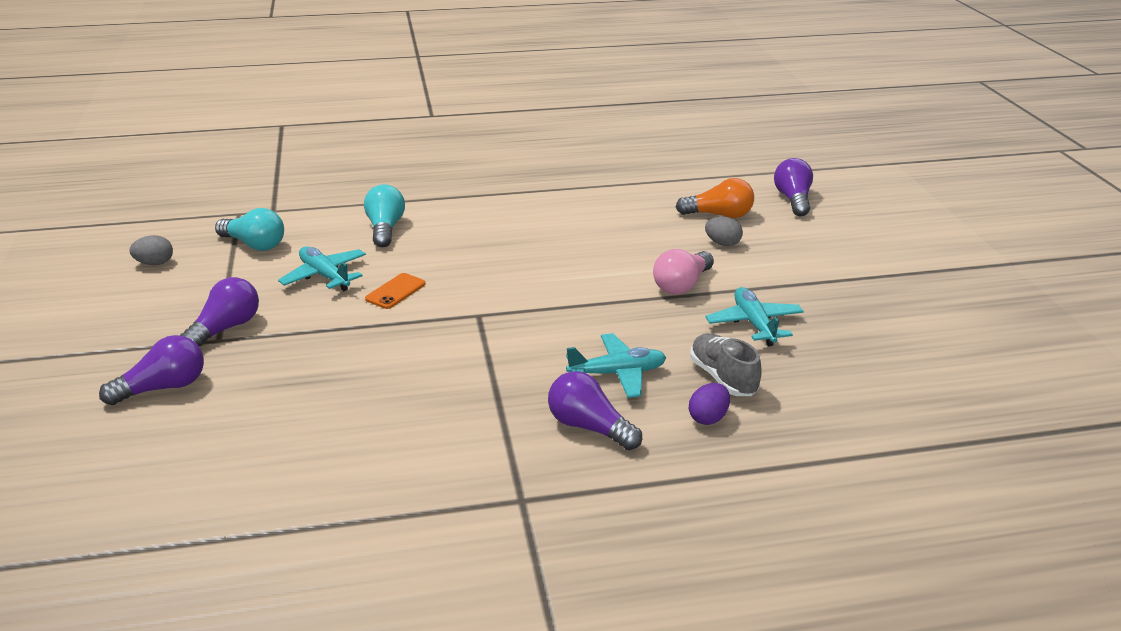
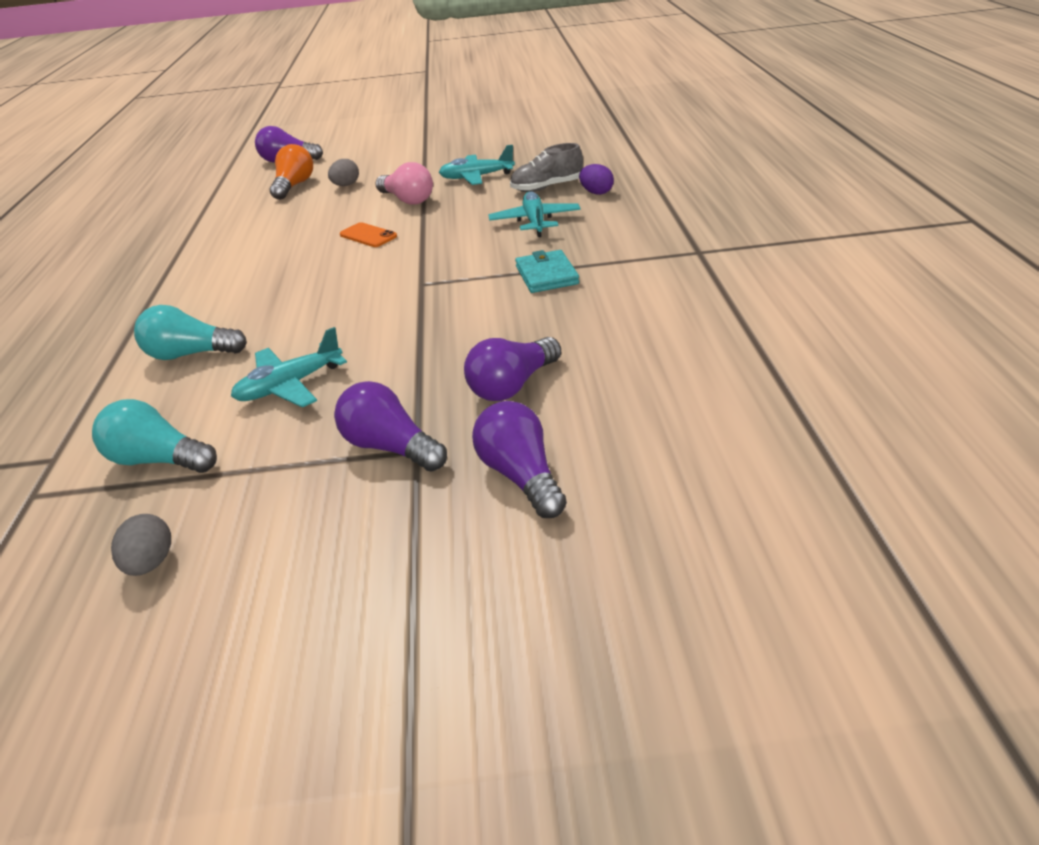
camera: 80 degrees left, 5 degrees up
(254, 245) = (158, 460): turquoise light bulb -> turquoise light bulb turned 105 degrees counterclockwise
(395, 291) = (353, 333): orange phone -> orange phone (368, 235)
(481, 387) = (546, 275): none -> turquoise wallet
(589, 427) = (607, 230): purple light bulb -> purple light bulb (512, 385)

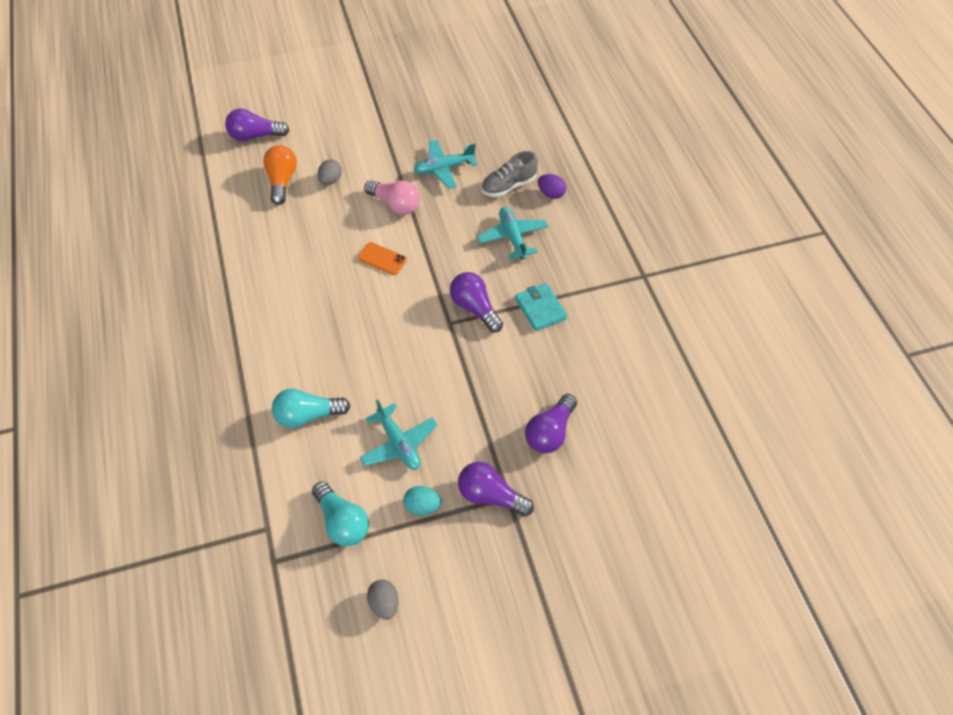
camera: 15 degrees left, 20 degrees up
(158, 460) = (342, 522): turquoise light bulb -> turquoise light bulb turned 135 degrees counterclockwise
(283, 451) = (422, 506): none -> turquoise egg
(290, 385) = (399, 443): turquoise plane -> turquoise plane turned 75 degrees counterclockwise
(520, 476) = (578, 512): purple light bulb -> purple light bulb (475, 308)

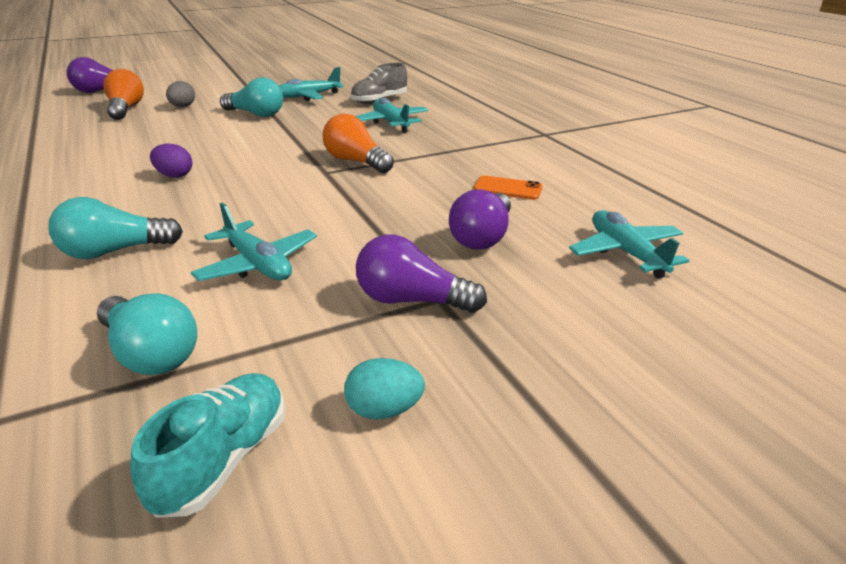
camera: 10 degrees left, 25 degrees down
(382, 259) = (239, 141): orange phone -> orange phone (507, 188)
(384, 603) = (223, 459): grey egg -> turquoise shoe
(395, 204) = (256, 114): pink light bulb -> turquoise light bulb
(422, 506) = (299, 321): turquoise egg -> turquoise egg (384, 410)
(475, 308) = (356, 161): purple light bulb -> orange light bulb
(540, 309) = (436, 157): turquoise wallet -> none
(551, 194) = (425, 102): purple egg -> purple egg (174, 175)
(642, 465) = (626, 253): none -> turquoise plane

